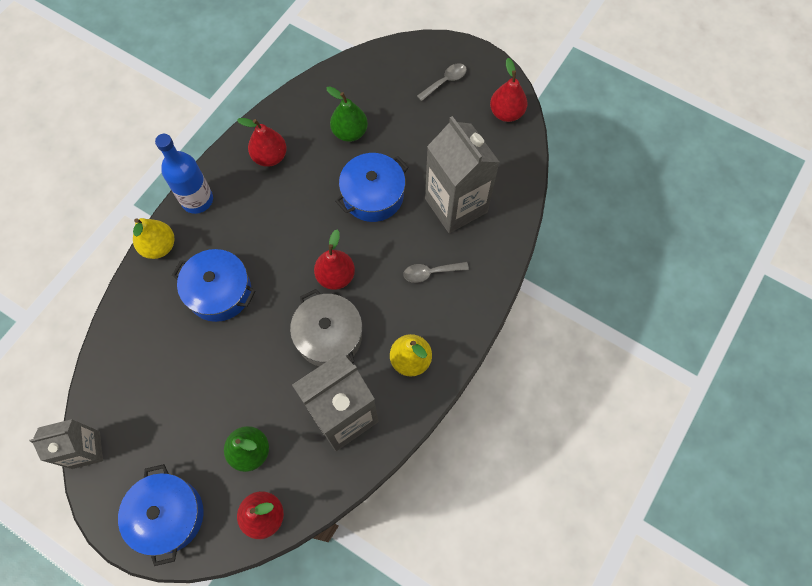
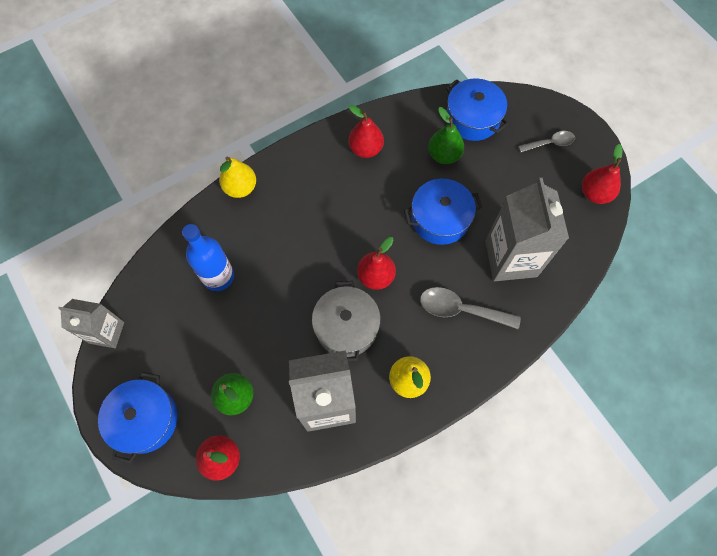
camera: 25 degrees right, 0 degrees up
(197, 200) = (289, 161): blue bottle -> blue bottle (218, 276)
(219, 292) = (272, 247): blue pot -> blue pot (472, 118)
(430, 273) = (461, 309): grey spoon -> grey spoon, size x1.58

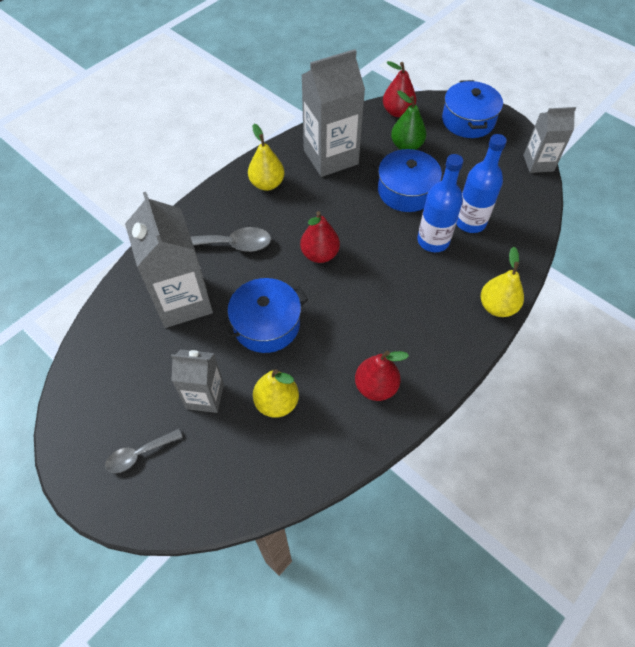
camera: 165 degrees right, 10 degrees down
(264, 264) = (433, 241): none -> blue bottle
(346, 327) = (334, 209): grey pot -> none
(444, 155) = (277, 402): green pear -> yellow pear
(472, 118) = (248, 466): blue pot -> blue pot (406, 191)
(498, 172) = (205, 396): none -> grey carton
(594, 194) = (83, 397): red pear -> none

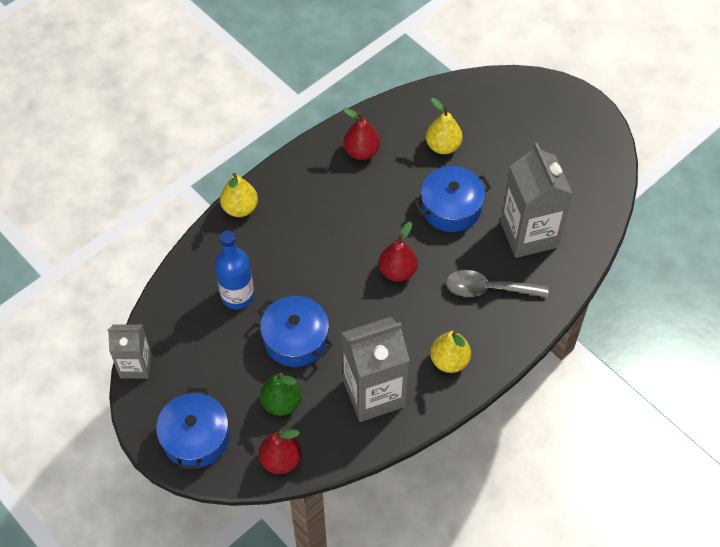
camera: 175 degrees left, 0 degrees up
(139, 454) = (548, 119): grey spoon -> none
(205, 396) = (501, 155): grey carton -> none
(433, 241) = (281, 277): blue bottle -> none

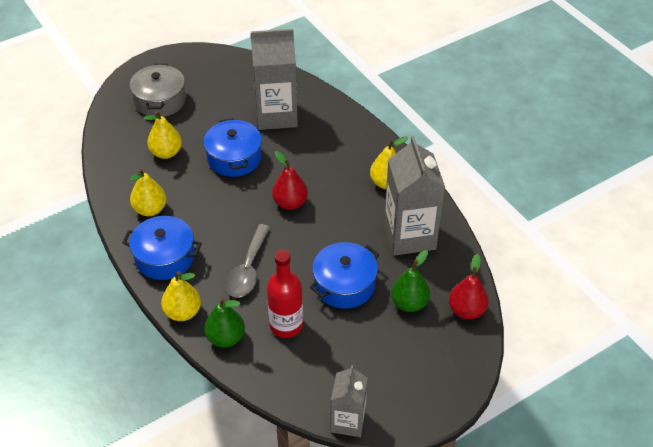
camera: 80 degrees left, 10 degrees down
(195, 438) = (436, 375): blue pot -> blue pot (165, 257)
(216, 249) = (226, 337): none -> green pear
(237, 296) = (286, 325): blue bottle -> red bottle
(361, 152) = (150, 209): red pear -> yellow pear
(488, 289) = (323, 148): grey spoon -> grey spoon (248, 269)
(520, 122) = (160, 100): none -> grey pot

